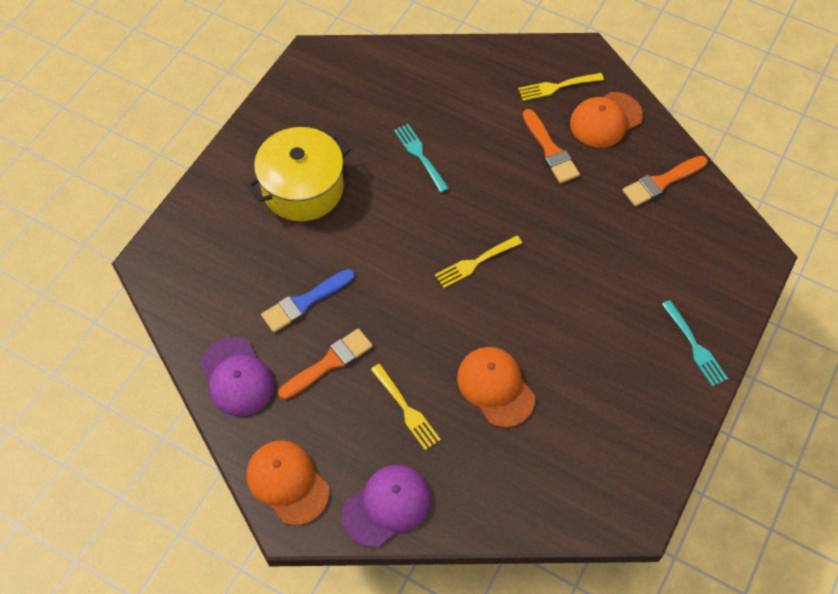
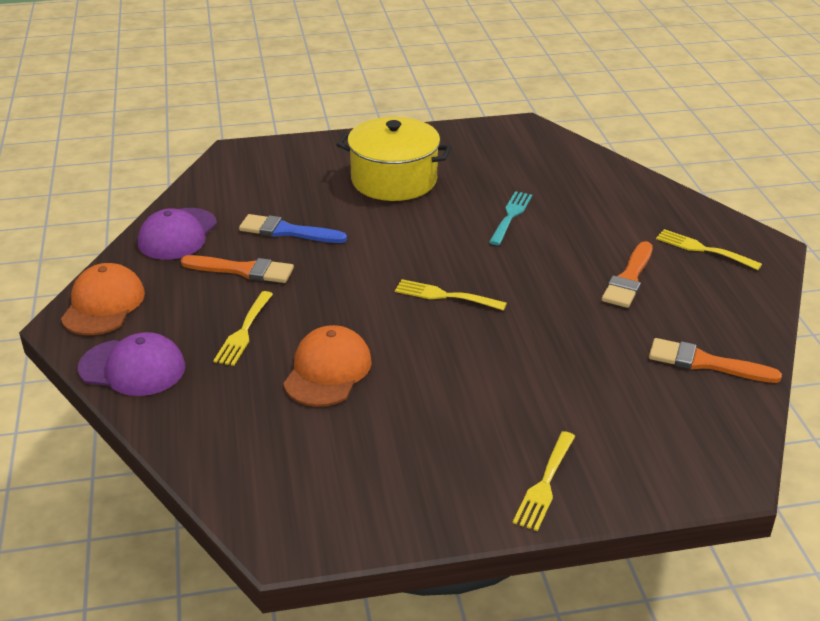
camera: 50 degrees right, 25 degrees down
(605, 120) = (716, 294): orange cap -> none
(694, 346) = (545, 483): turquoise fork -> yellow fork

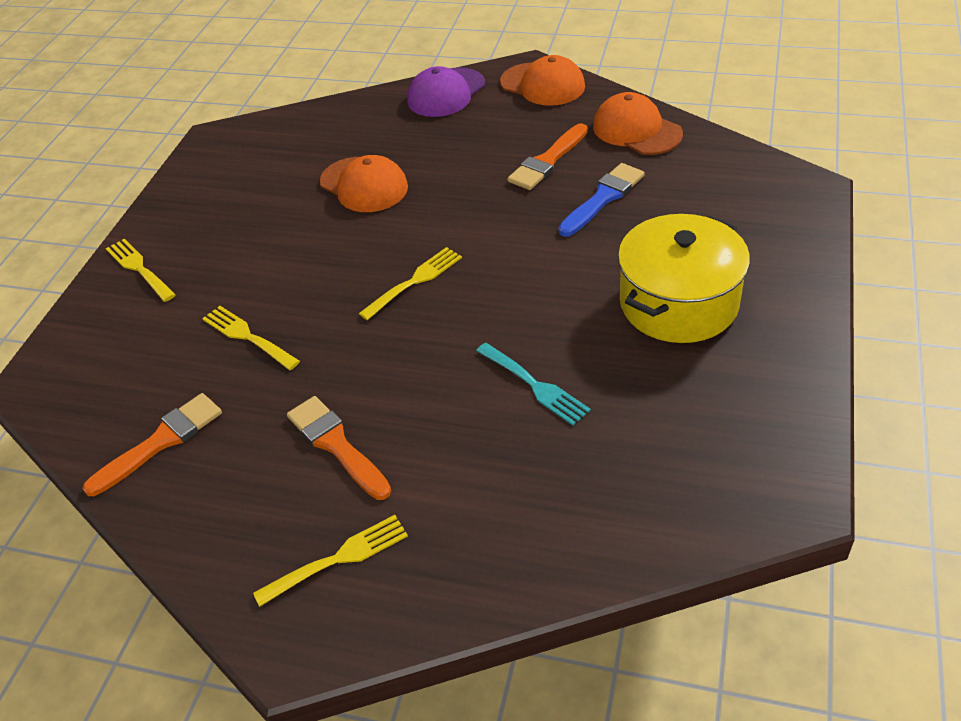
camera: 120 degrees right, 10 degrees up
(177, 234) = (636, 130): purple cap -> orange cap
(244, 331) = (452, 150): yellow fork -> yellow fork (248, 336)

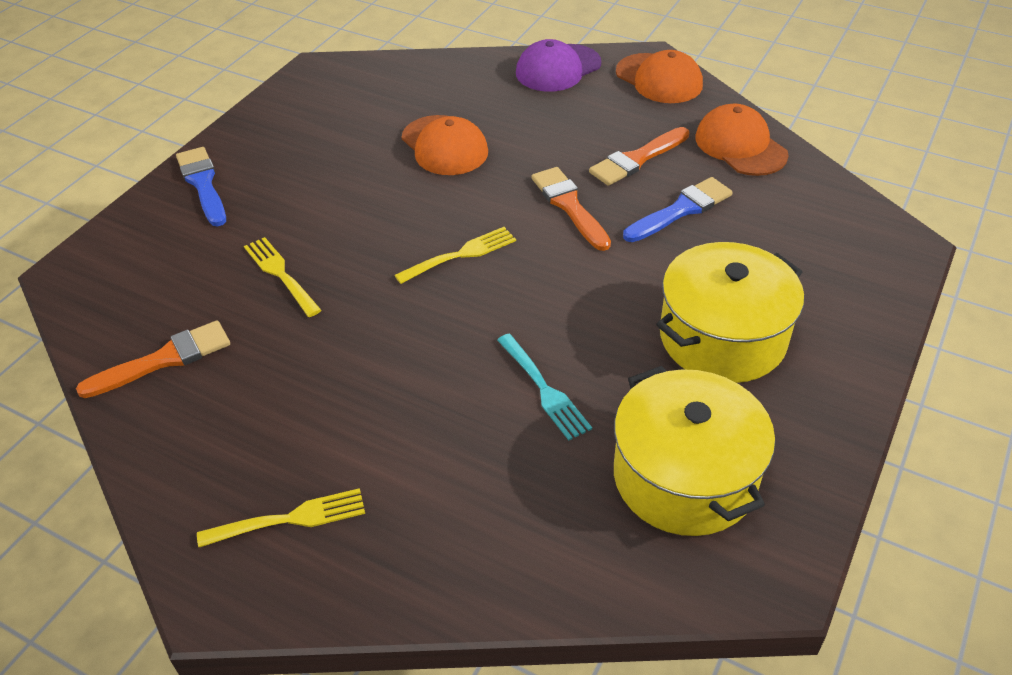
camera: 10 degrees right, 0 degrees up
(139, 268) = (203, 184): yellow fork -> blue brush
(336, 445) = (328, 403): orange brush -> orange brush (569, 206)
(687, 432) = (684, 477): none -> yellow pot

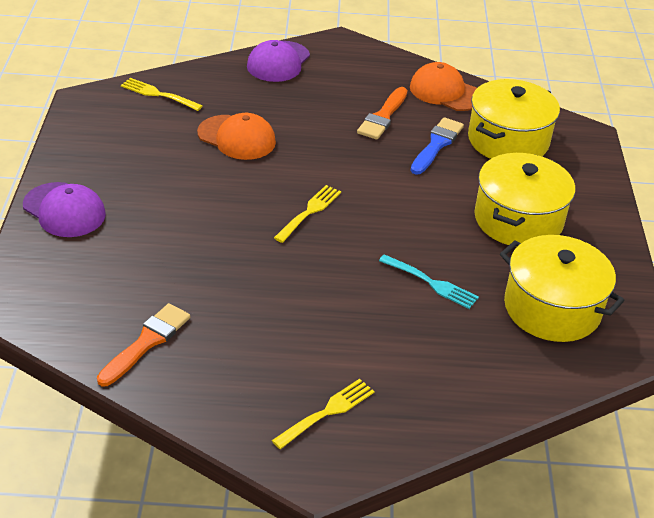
camera: 30 degrees left, 5 degrees down
(203, 184) = (64, 210): blue brush -> purple cap
(281, 274) = (186, 260): yellow fork -> yellow fork (158, 94)
(569, 206) = (360, 159): orange brush -> none
(659, 79) = (357, 55): orange cap -> none
(782, 227) = (508, 140): none -> yellow pot

